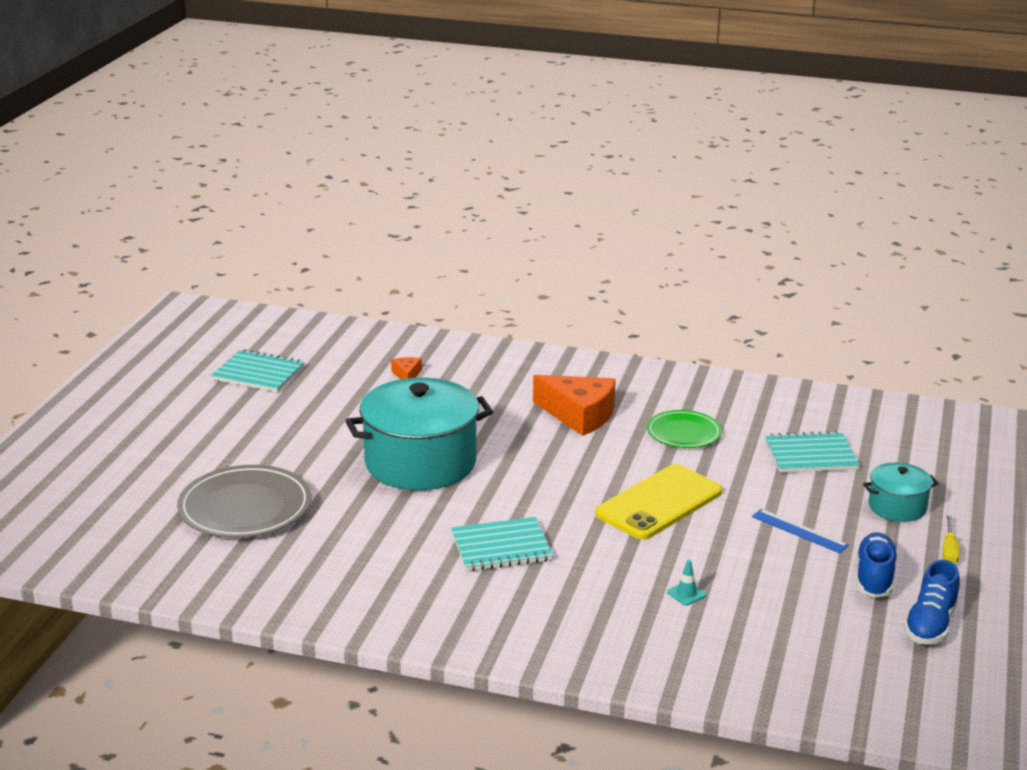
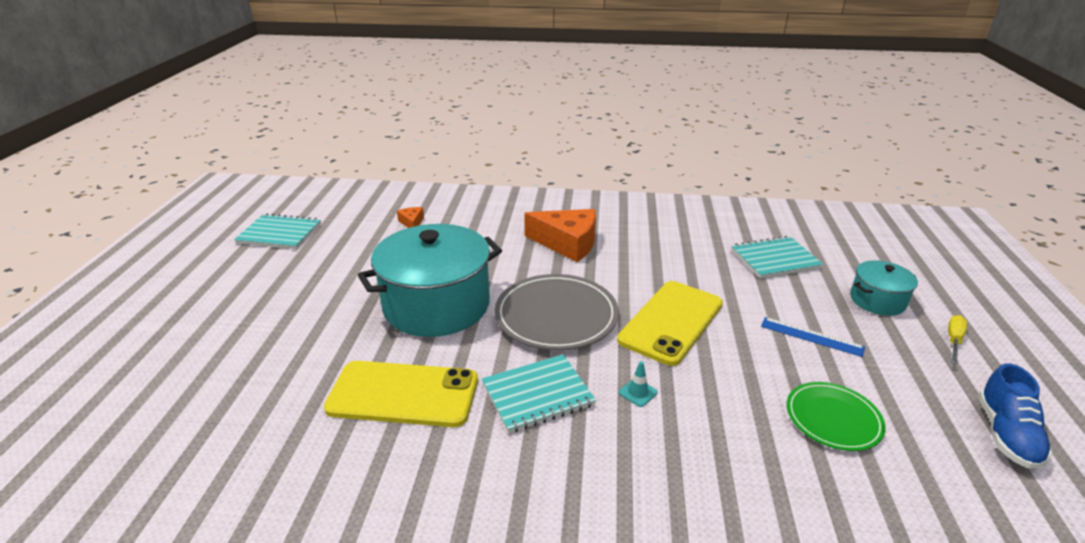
camera: 10 degrees left, 5 degrees up
(245, 508) = (259, 379): grey plate -> grey plate (556, 316)
(377, 533) = (403, 394): none -> yellow phone
(683, 433) = (661, 250): green plate -> green plate (833, 418)
(686, 594) = (748, 429): turquoise traffic cone -> turquoise traffic cone (638, 392)
(874, 578) = (912, 382): blue shoe -> none
(949, 550) = (953, 340): yellow screwdriver -> yellow screwdriver turned 150 degrees counterclockwise

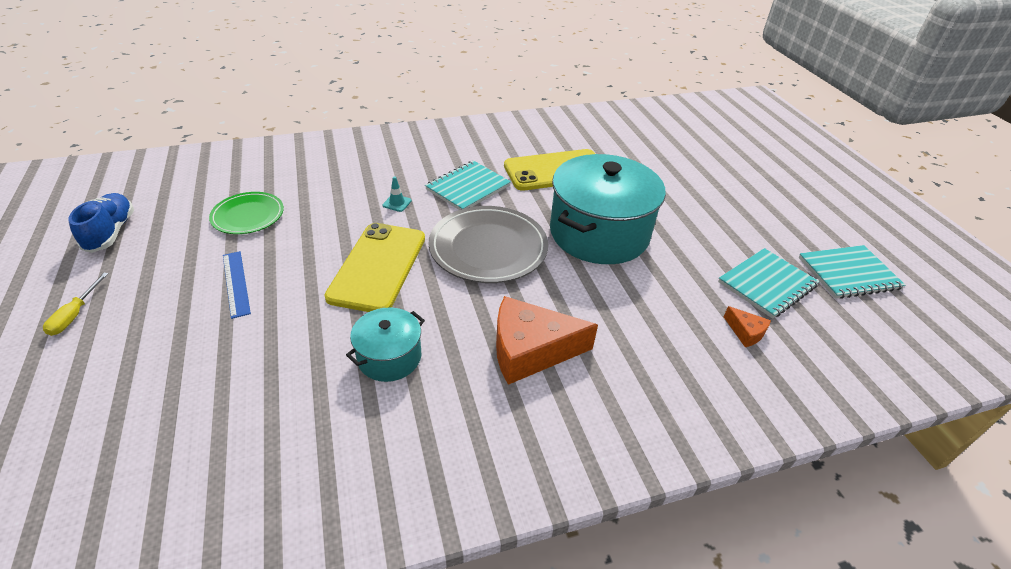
camera: 155 degrees right, 10 degrees up
(774, 259) = (240, 399): turquoise notebook -> turquoise notebook (767, 284)
(811, 336) = (236, 283): blue ruler -> blue ruler turned 60 degrees clockwise
(877, 300) = (128, 354): turquoise pot -> turquoise pot (389, 357)

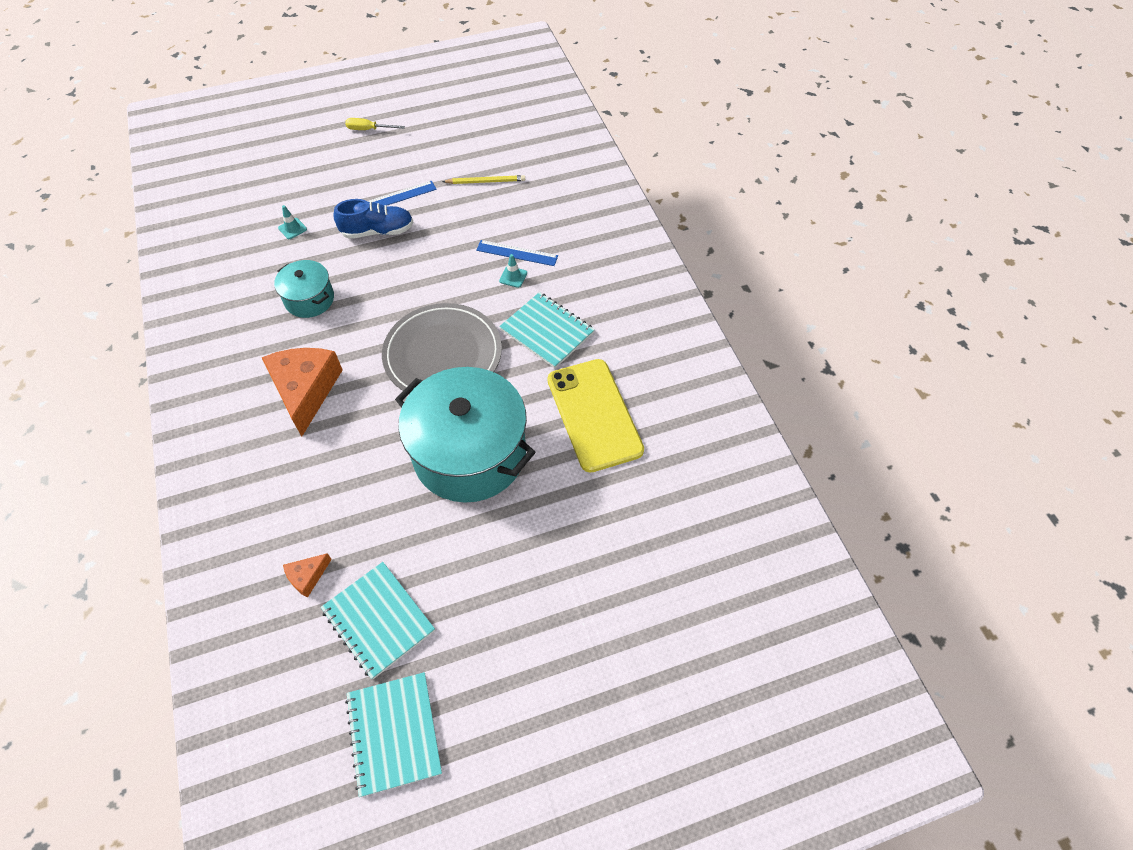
camera: 90 degrees right, 15 degrees up
(111, 232) = (460, 115): blue shoe -> blue shoe (378, 231)
(247, 386) = (292, 228): none -> turquoise traffic cone
(248, 216) = (486, 181): green plate -> yellow pencil
(365, 200) = (517, 253): none -> blue ruler
(378, 267) = (416, 277): yellow phone -> none

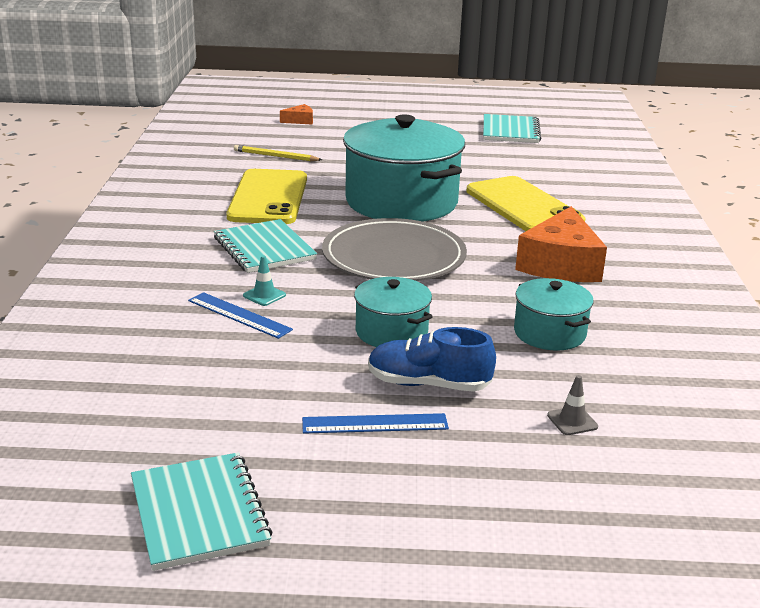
camera: 160 degrees left, 30 degrees down
(292, 228) = (572, 421): turquoise traffic cone -> grey traffic cone
(307, 576) = (565, 180): orange cheese -> orange cheese (300, 121)
(348, 490) = (523, 206): none -> yellow phone
(369, 129) = (381, 573): yellow screwdriver -> none
(378, 620) = (511, 159): turquoise notebook -> turquoise notebook (199, 513)
(414, 268) = (391, 332): none -> turquoise pot
(486, 181) = (210, 409): yellow pencil -> yellow pencil (275, 156)

